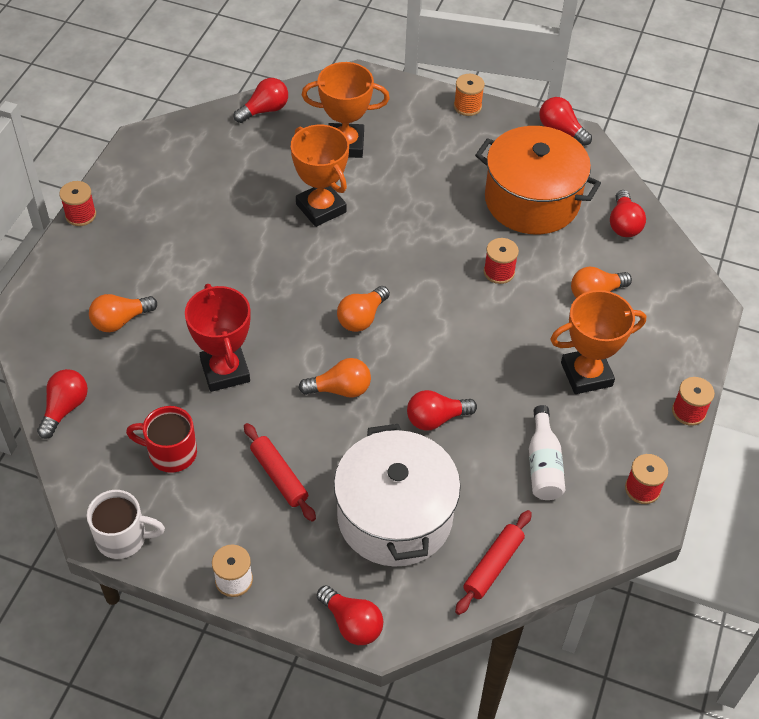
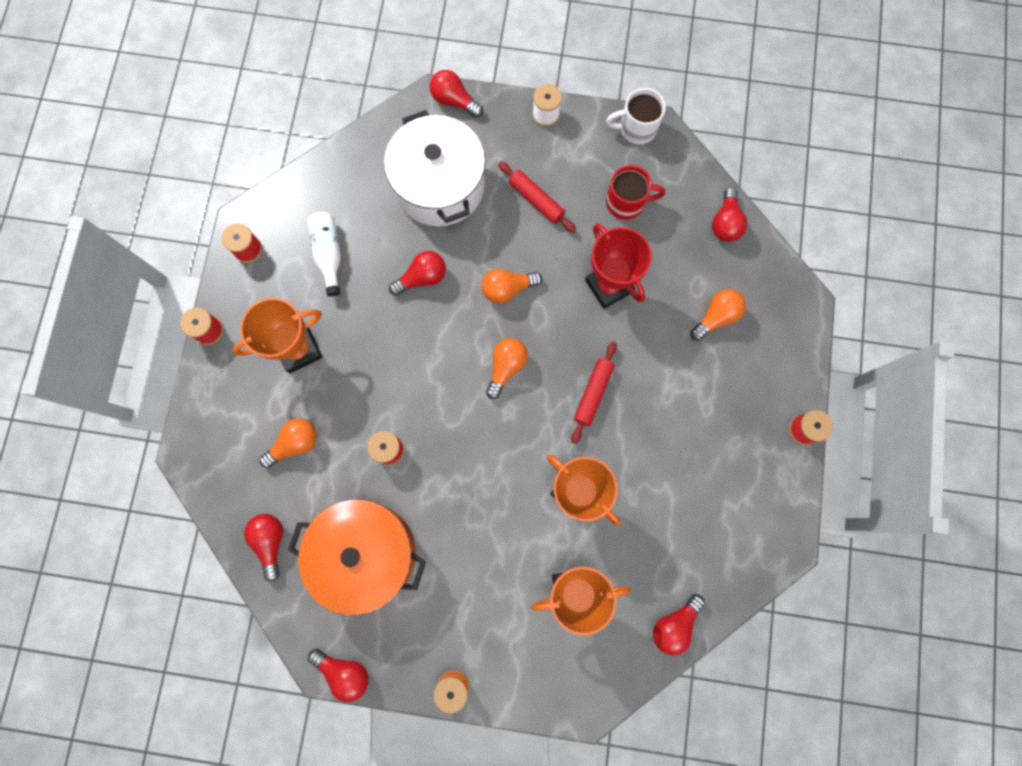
camera: 170 degrees right, 25 degrees up
(493, 566) = (359, 162): red rolling pin -> red rolling pin (593, 393)

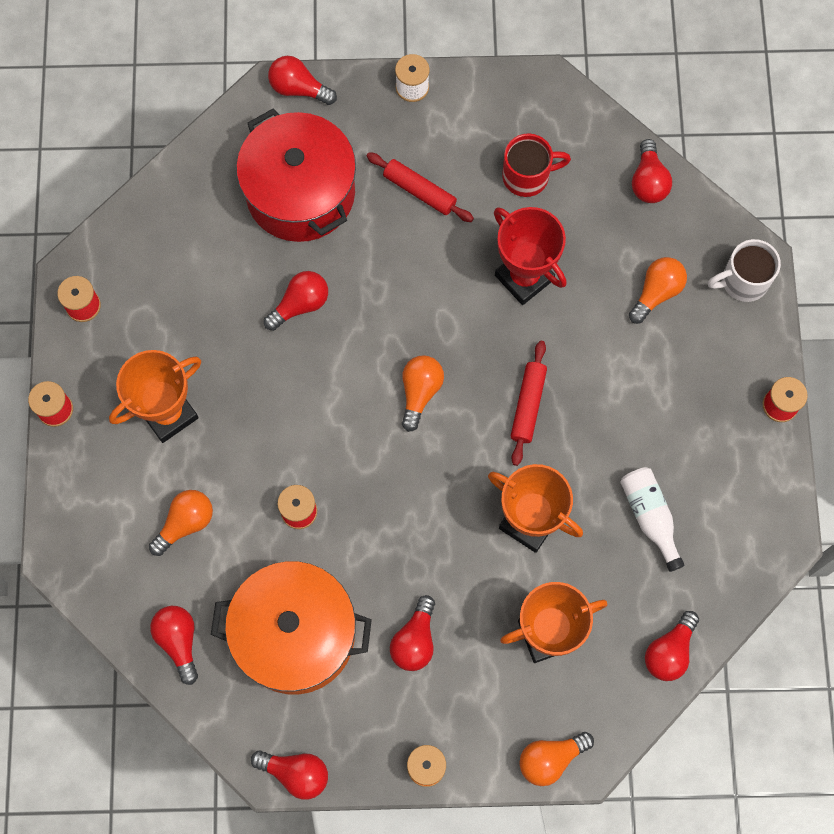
camera: 10 degrees left, 5 degrees down
(329, 254) = (182, 295): white bottle -> white bottle (649, 517)
(439, 186) = (300, 193): white pot -> red pot
(463, 576) = (415, 640): none -> red light bulb
(507, 289) = (404, 301): orange light bulb -> orange light bulb (550, 759)
(636, 128) = (523, 87): white mug -> white mug (743, 281)

